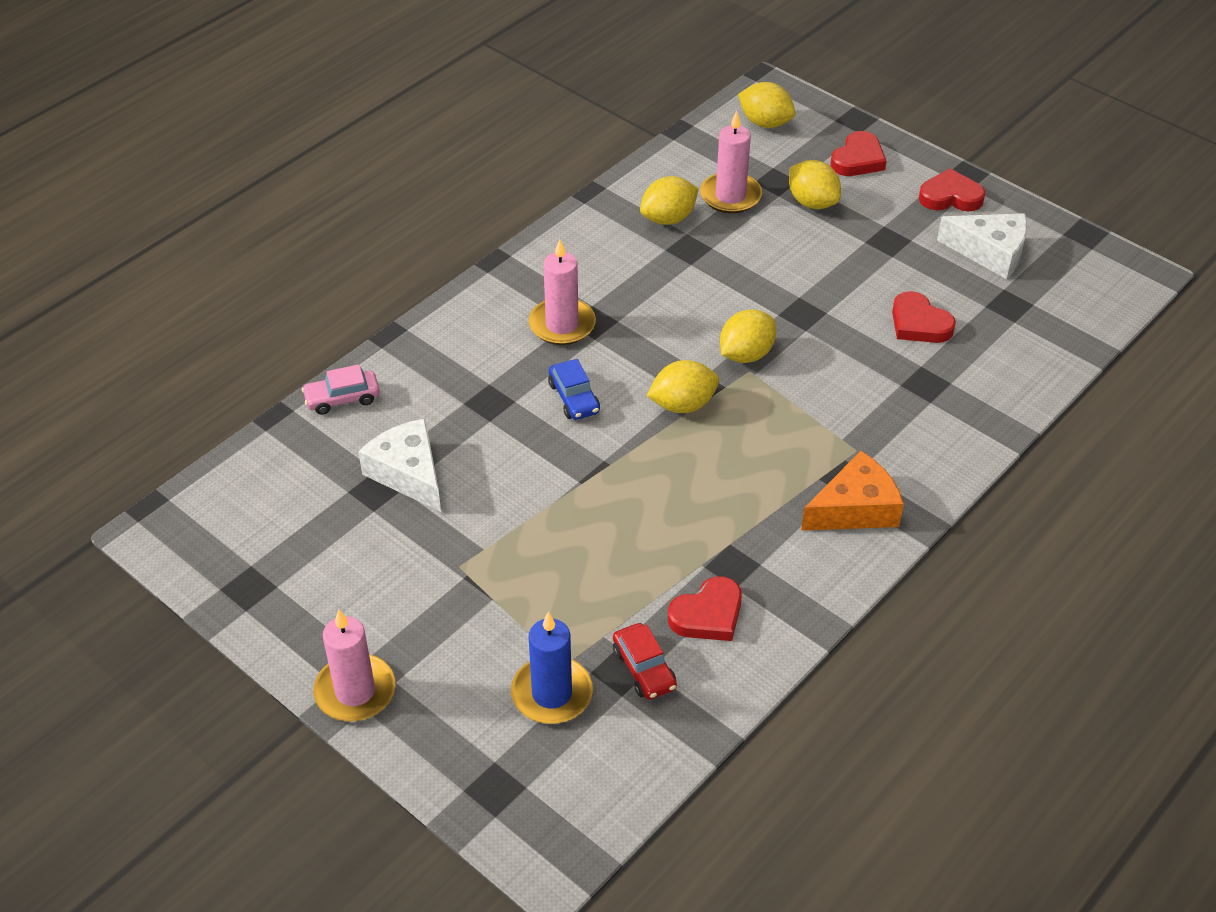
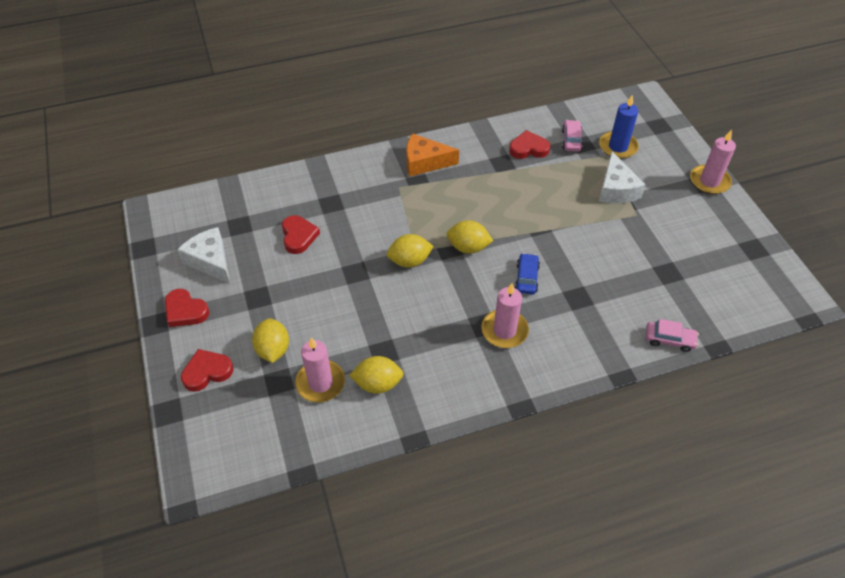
camera: 150 degrees left, 5 degrees up
(408, 473) = (645, 274): white cheese -> white cheese (616, 189)
(644, 668) = (571, 140): red car -> pink car
(765, 123) = (233, 444): yellow lemon -> none

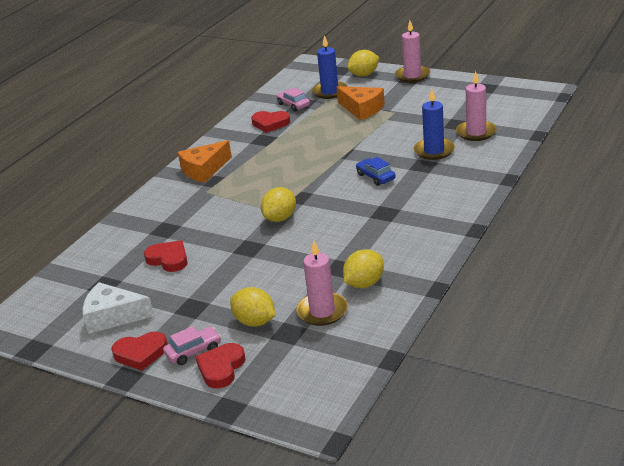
camera: 40 degrees left, 20 degrees down
(468, 247) = (311, 188): yellow lemon -> yellow lemon (364, 75)
(504, 330) = (404, 206): pink candle -> pink candle (476, 132)
(528, 148) = (270, 123): red heart -> red heart turned 120 degrees counterclockwise
(607, 289) = (434, 151): none -> blue candle
(616, 189) = (362, 109): white cheese -> orange cheese
(669, 340) = (506, 148): pink car -> pink car (193, 351)

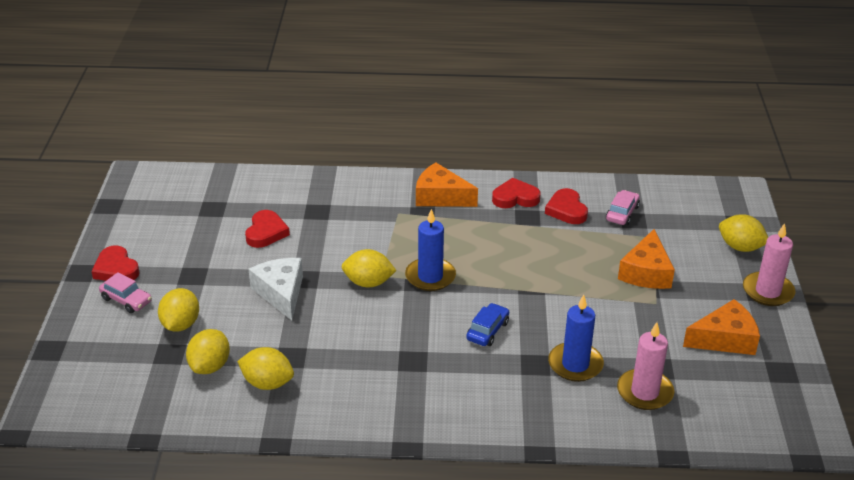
camera: 60 degrees right, 5 degrees up
(113, 316) = (165, 232): white cheese -> white cheese (281, 293)
(221, 368) = (105, 326): red heart -> red heart (515, 198)
(322, 311) = (210, 366): pink candle -> yellow lemon
(330, 92) = (674, 232): blue candle -> blue candle (430, 277)
(445, 98) = (724, 339): none -> orange cheese

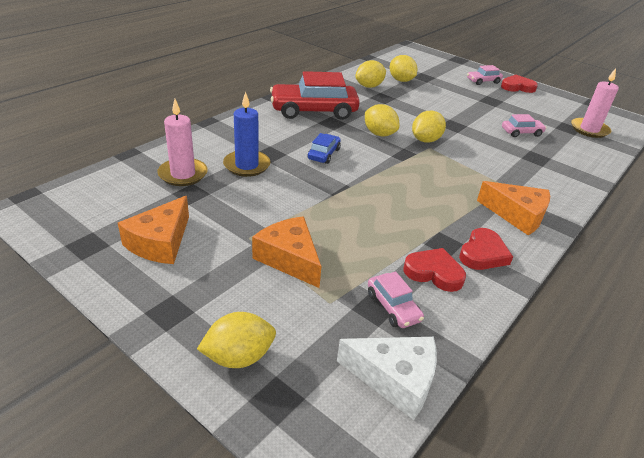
camera: 125 degrees right, 0 degrees up
(180, 324) = (445, 85): yellow lemon -> yellow lemon (379, 134)
(266, 232) = (521, 132): red heart -> pink car
(281, 293) = (445, 114): white cheese -> white cheese (395, 379)
(402, 389) = (314, 111): none -> red car
(430, 277) = (407, 162): blue candle -> none
(440, 197) = (517, 215): orange cheese -> orange cheese turned 60 degrees clockwise
(487, 331) = (324, 154): blue car -> blue car turned 135 degrees counterclockwise
(768, 291) = (160, 317): pink candle -> pink candle (589, 129)

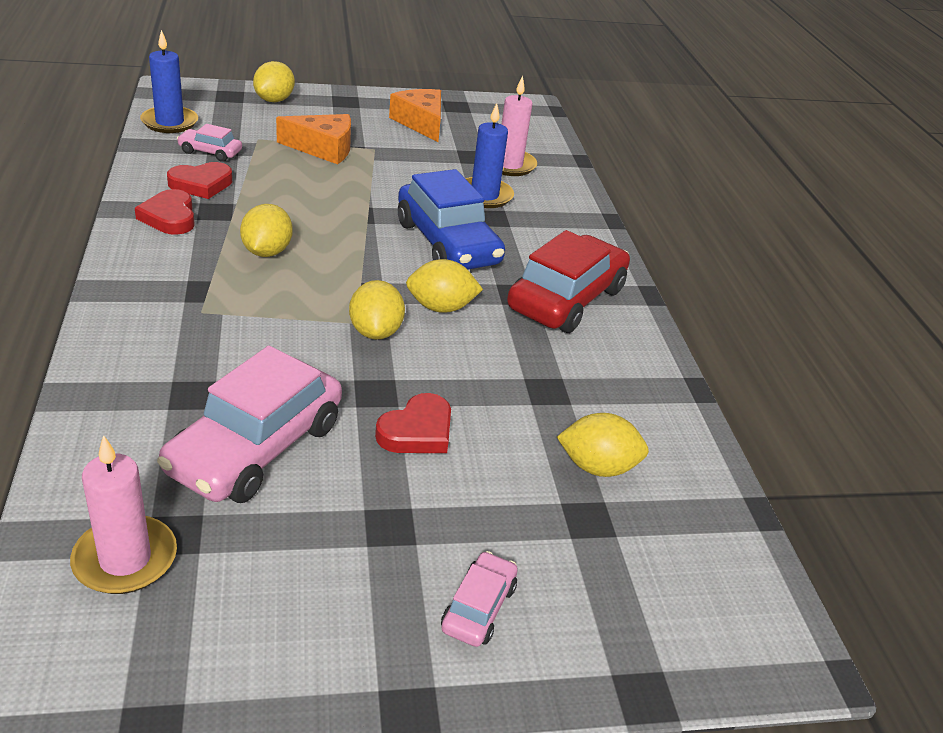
camera: 130 degrees right, 0 degrees up
(324, 154) = (447, 243): blue car -> blue car, size x2.10
(369, 86) = (605, 406): yellow lemon -> yellow lemon (267, 252)
(395, 379) = (170, 122): white cheese -> blue candle
(517, 87) = (389, 649): red heart -> red heart (417, 431)
(517, 215) = (161, 274): orange cheese -> none
(521, 132) = (256, 448): pink car -> pink car, size x2.10

